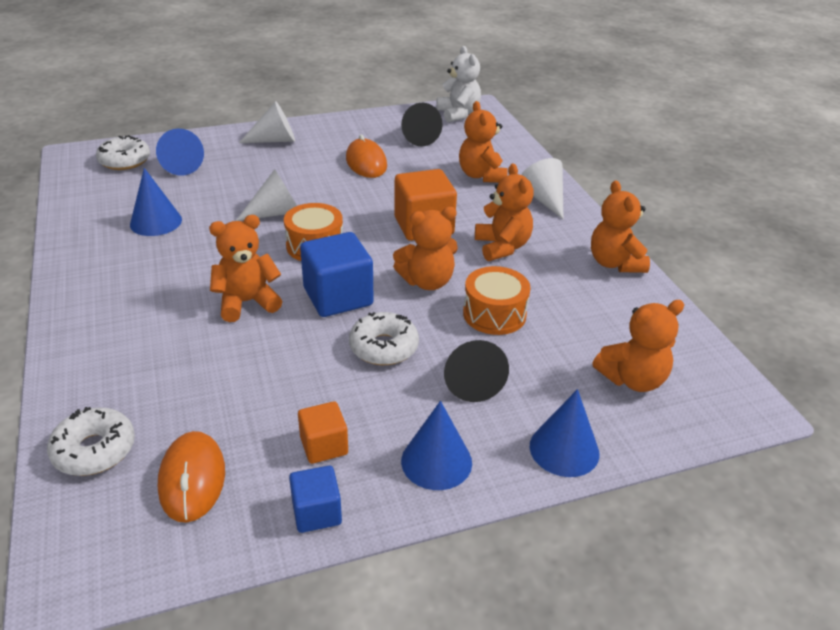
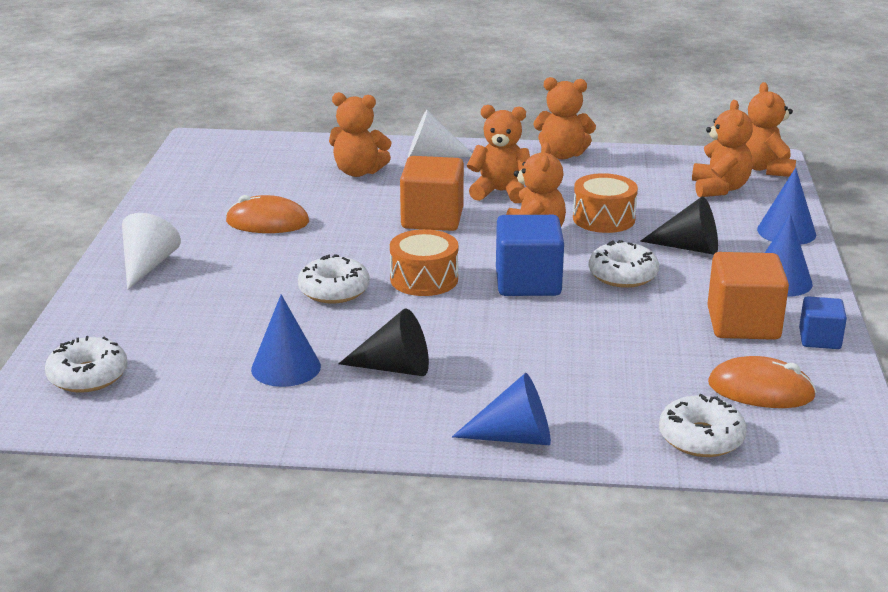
camera: 65 degrees left, 10 degrees down
(181, 165) = (147, 335): blue cone -> blue cone (514, 437)
(247, 302) = (504, 331): orange teddy bear -> orange teddy bear (765, 169)
(276, 213) = (334, 290): white cone -> white donut
(324, 446) = (743, 324): orange cube -> orange cube, size x1.74
(418, 137) = (237, 184): black cone -> black cone (395, 368)
(458, 114) = (205, 153): white teddy bear -> none

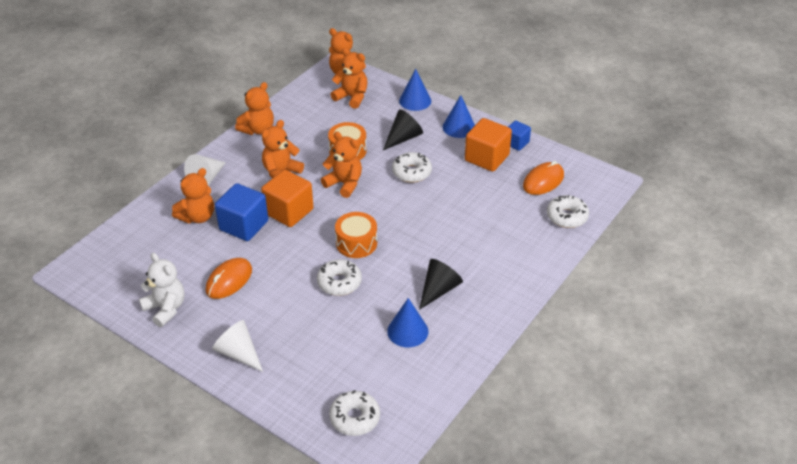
camera: 60 degrees left, 15 degrees up
(186, 203) = (165, 309): none -> white teddy bear
(514, 437) = (528, 274): blue cone -> none
(528, 282) = (392, 207): blue cube -> blue cube (244, 225)

